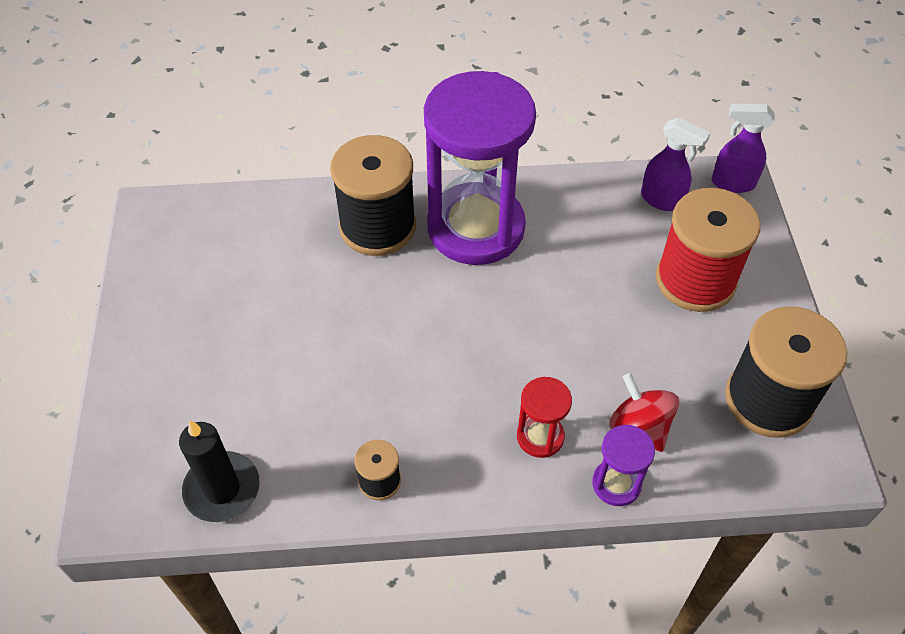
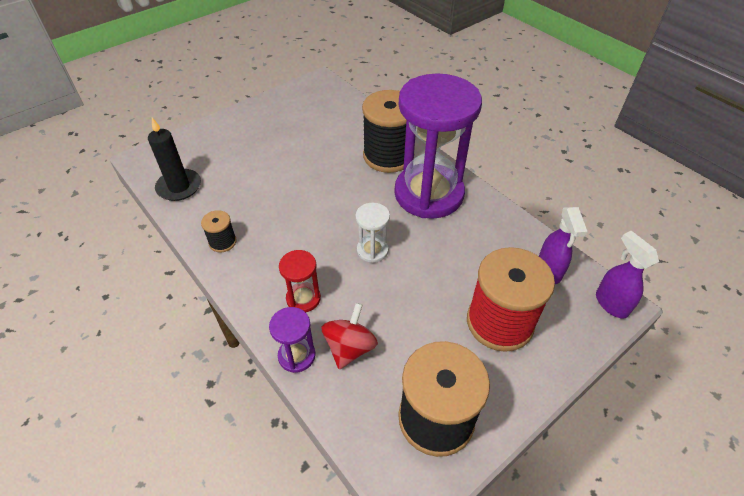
camera: 55 degrees right, 5 degrees down
(519, 330) = (372, 250): none -> white hourglass

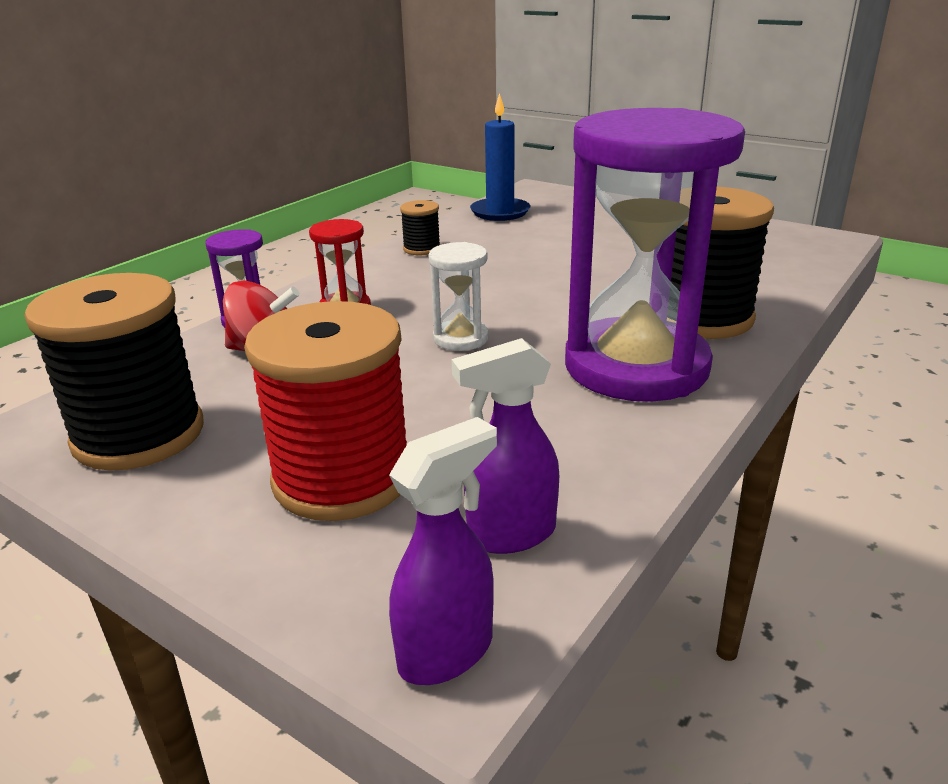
camera: 75 degrees right, 20 degrees down
(179, 187) = (500, 212): black candle -> blue candle

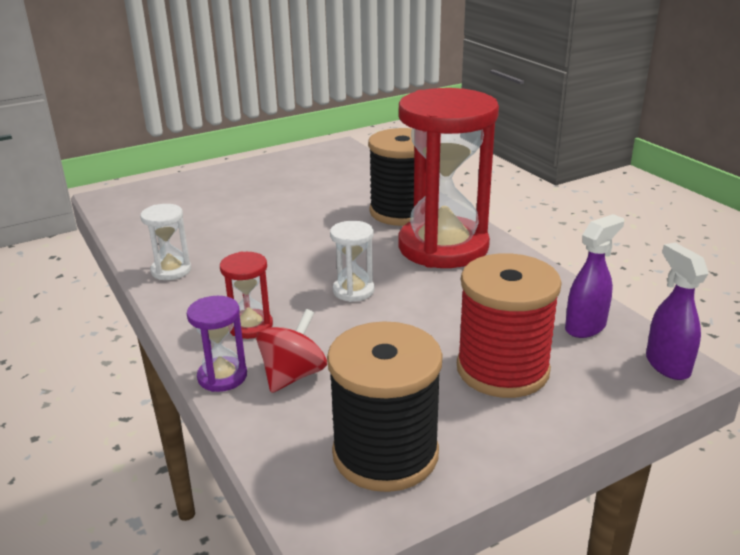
camera: 65 degrees left, 0 degrees up
(422, 249) = (171, 270): black spool -> white hourglass
(500, 212) = (139, 222): blue candle -> none
(510, 535) = (586, 327): purple spray bottle -> purple spray bottle turned 135 degrees counterclockwise
(636, 366) = (443, 247): purple hourglass -> red hourglass

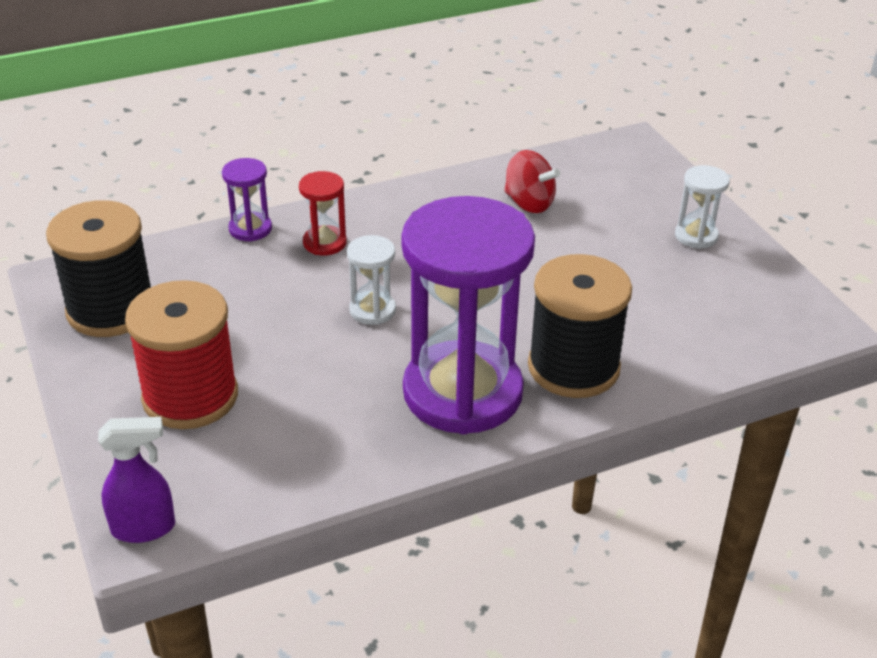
camera: 95 degrees right, 10 degrees up
(171, 270) = (446, 194): white hourglass -> white hourglass (696, 236)
(293, 375) = (236, 266): red spinning top -> red spinning top (529, 203)
(443, 247) = (462, 392): red hourglass -> purple hourglass
(586, 327) = (240, 480): purple spray bottle -> none

